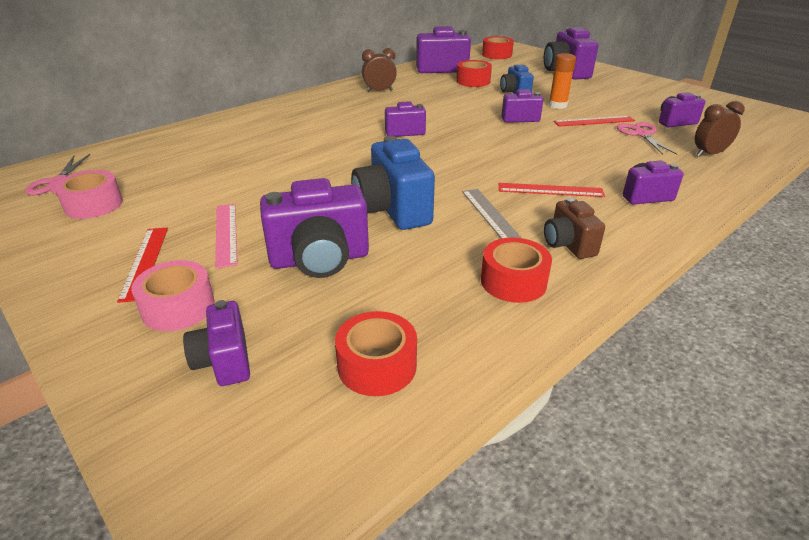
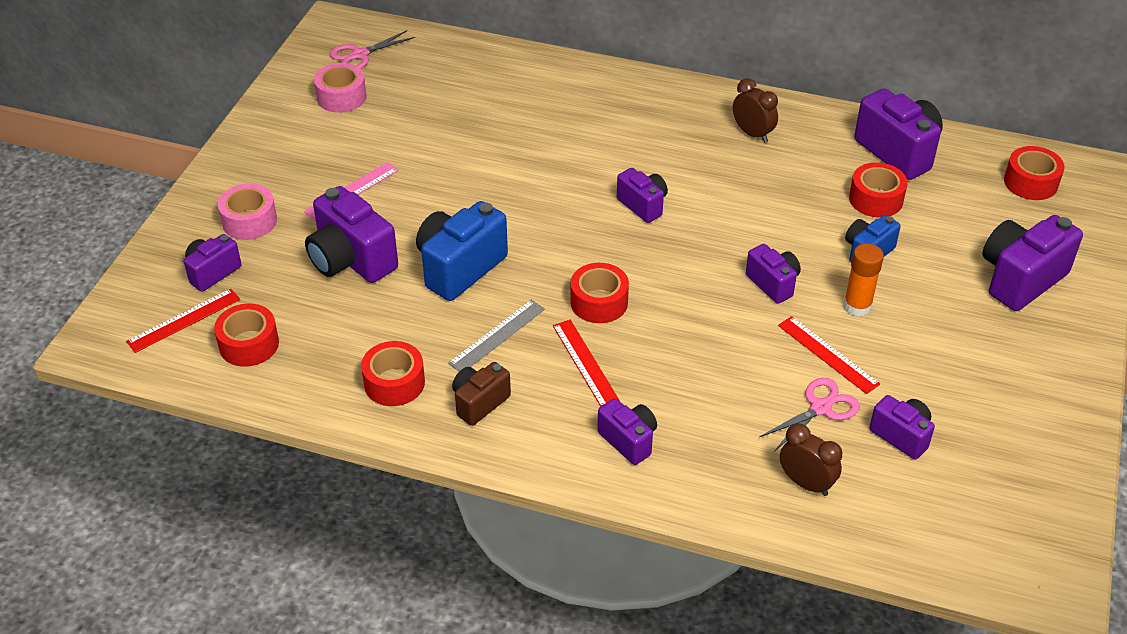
camera: 60 degrees right, 10 degrees up
(145, 262) = (287, 173): red ruler -> red ruler (184, 320)
(488, 169) = (599, 302): none -> red tape

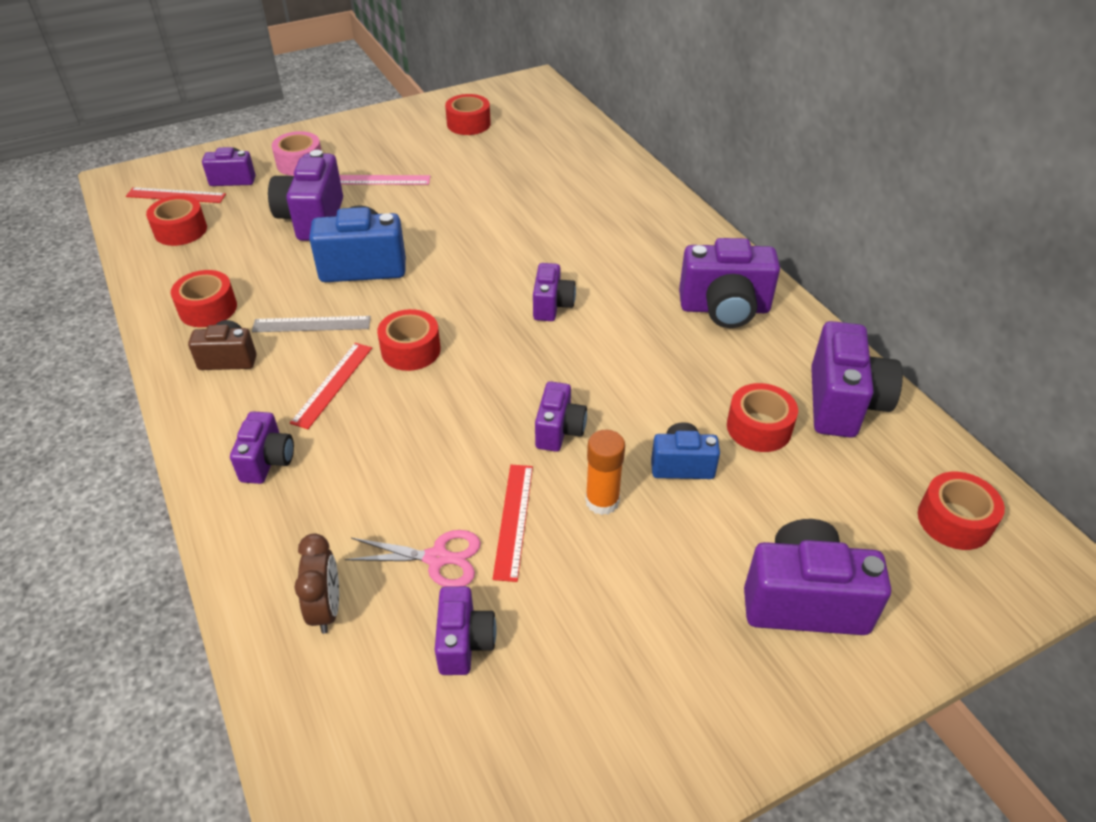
camera: 45 degrees right, 0 degrees up
(341, 97) = (468, 124): pink tape -> red tape
(360, 55) = (520, 106): pink scissors -> none
(752, 134) = (724, 309): brown clock -> purple camera

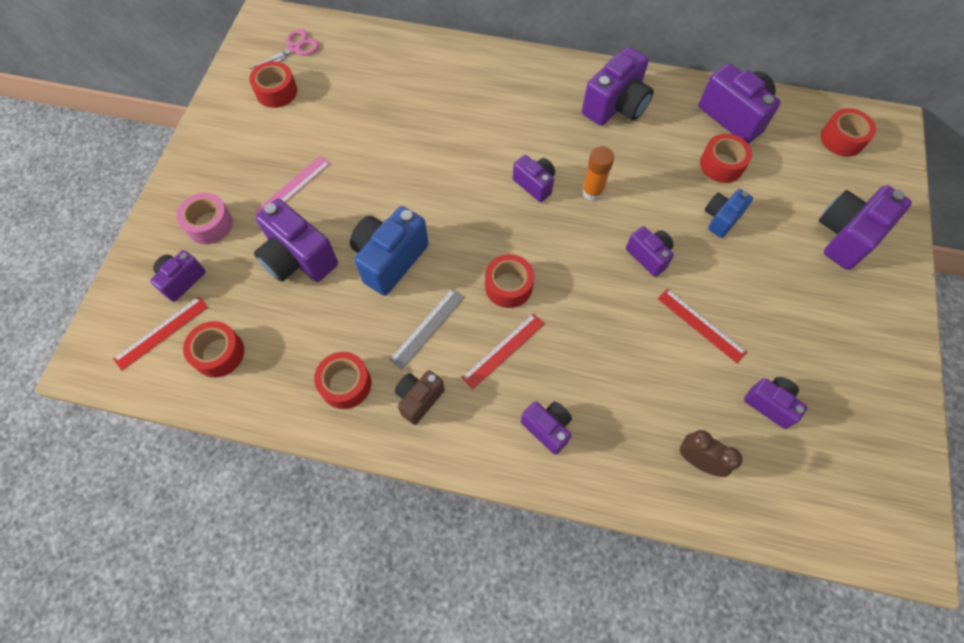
camera: 50 degrees left, 20 degrees up
(332, 384) = (503, 350): red ruler -> red ruler turned 75 degrees clockwise
(437, 558) = (701, 381): pink scissors -> pink scissors (294, 49)
(602, 501) = (719, 273): orange glue stick -> orange glue stick (592, 192)

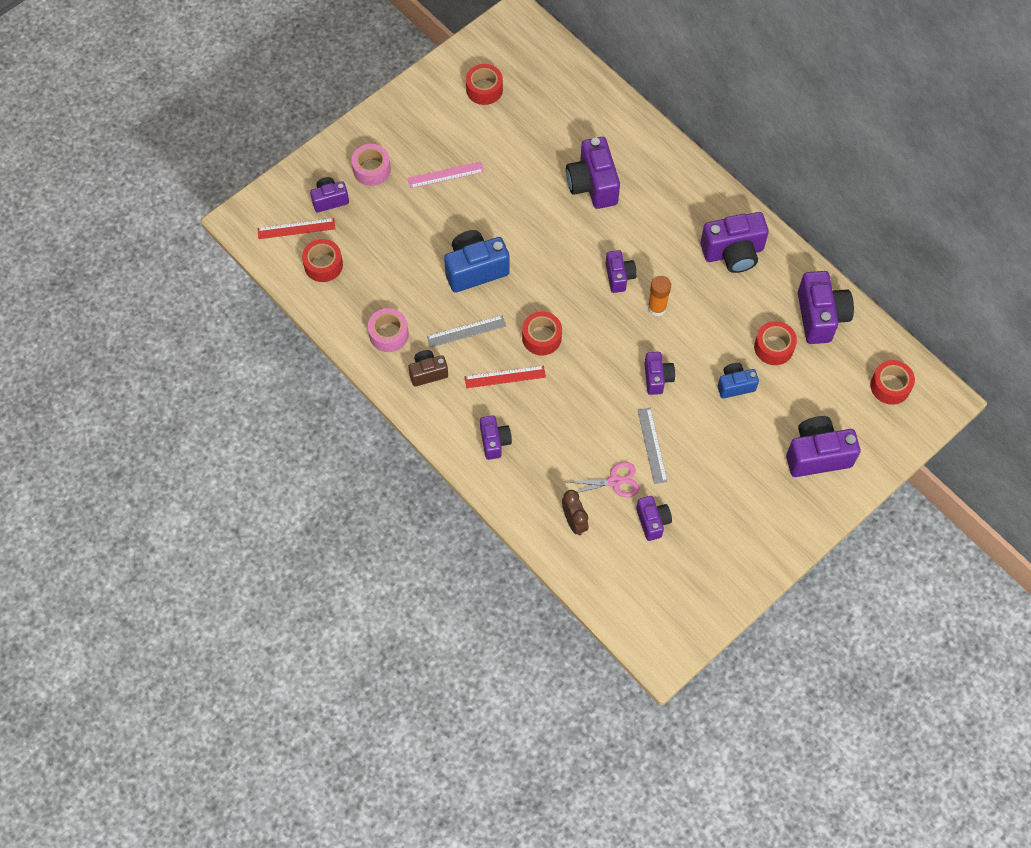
camera: 35 degrees right, 0 degrees up
(294, 49) = (522, 59): pink scissors -> pink scissors (614, 481)
(298, 258) = (414, 231): purple camera -> purple camera (592, 185)
(345, 384) = (389, 334): red tape -> pink tape
(701, 325) = (652, 445): red ruler -> grey ruler

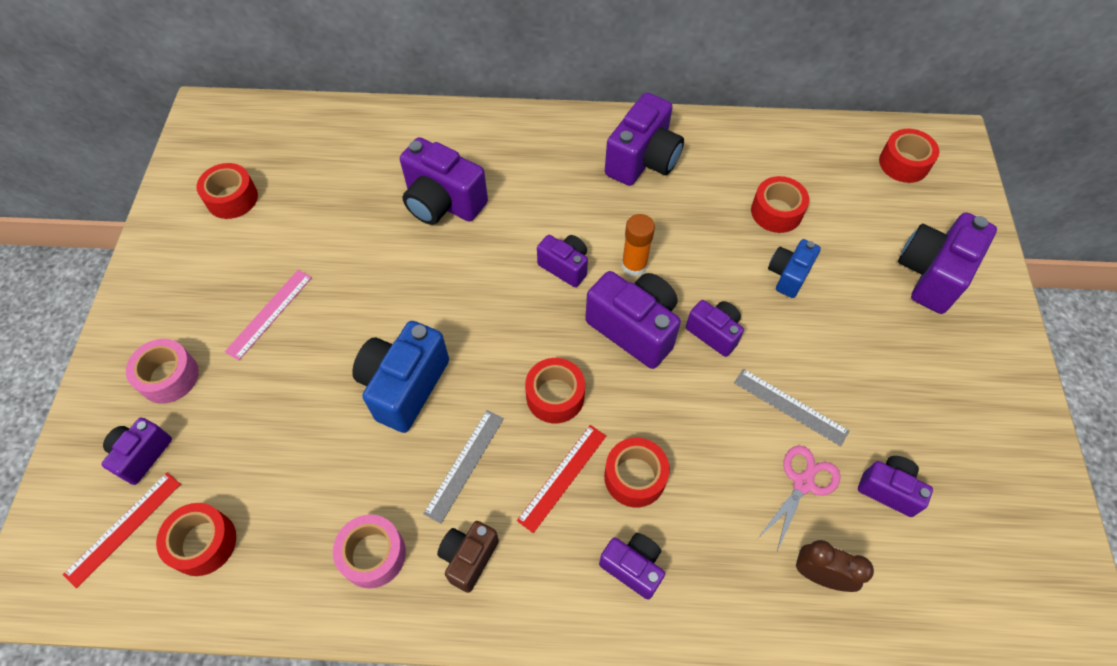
camera: 45 degrees left, 5 degrees down
(538, 407) = (635, 477): none -> red tape
(820, 316) = (779, 154): purple camera -> purple camera (634, 328)

